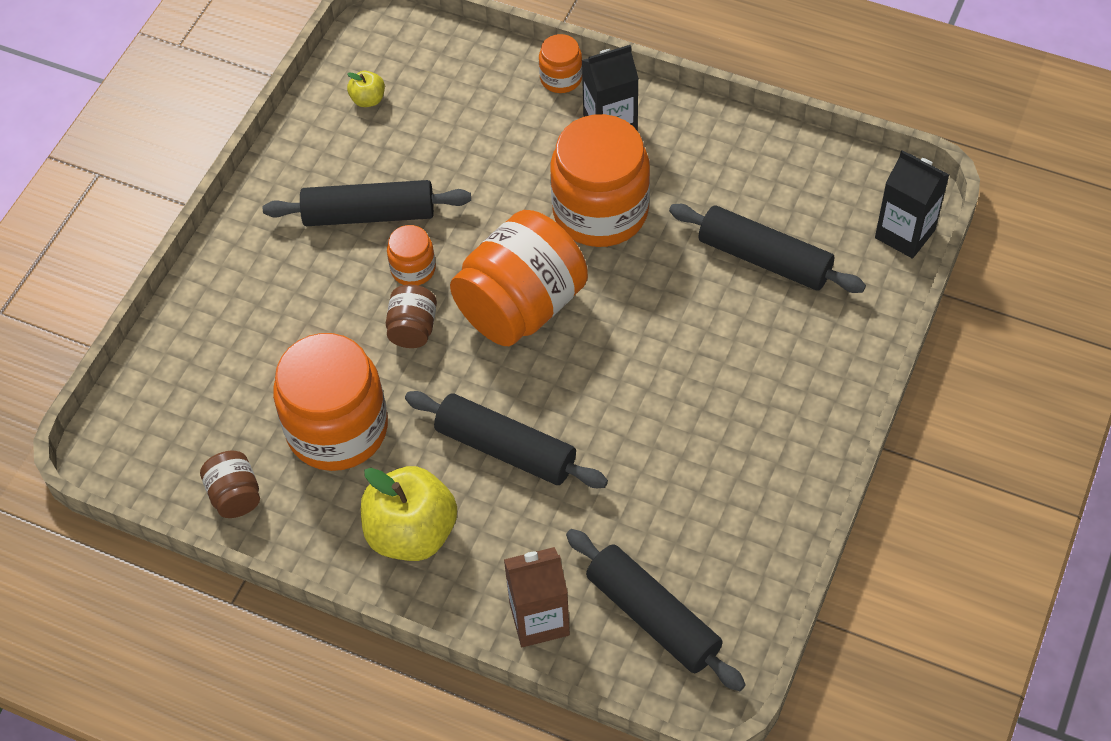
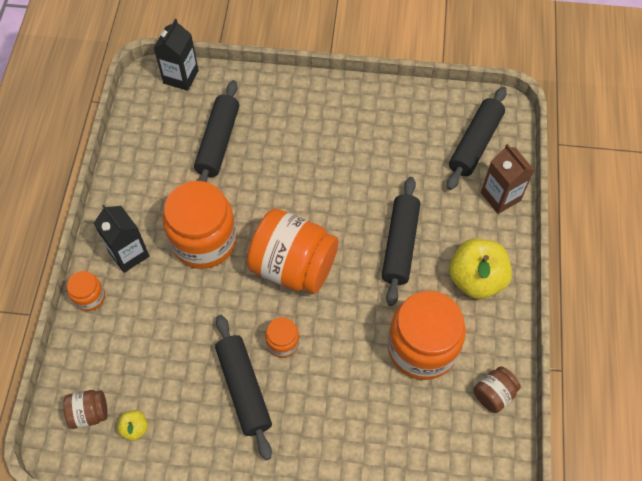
camera: 110 degrees left, 5 degrees up
(413, 329) = (331, 327): brown jar -> brown jar (89, 413)

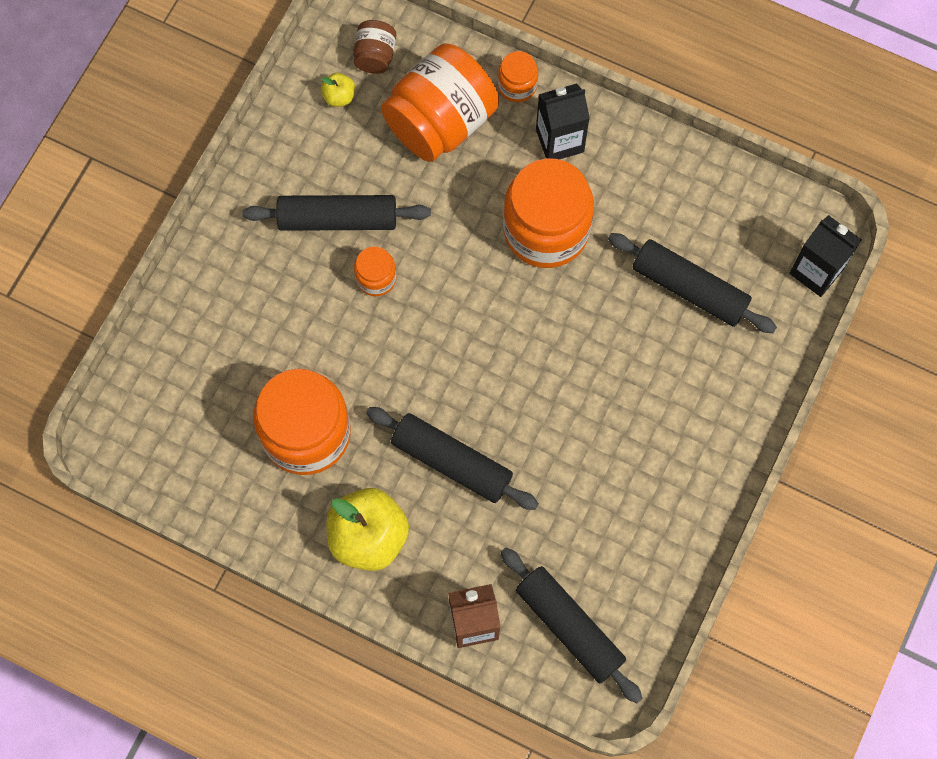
camera: 110 degrees right, 10 degrees up
(293, 266) = (471, 322): orange jar -> orange jar (440, 122)
(493, 394) = (217, 492): brown jar -> none

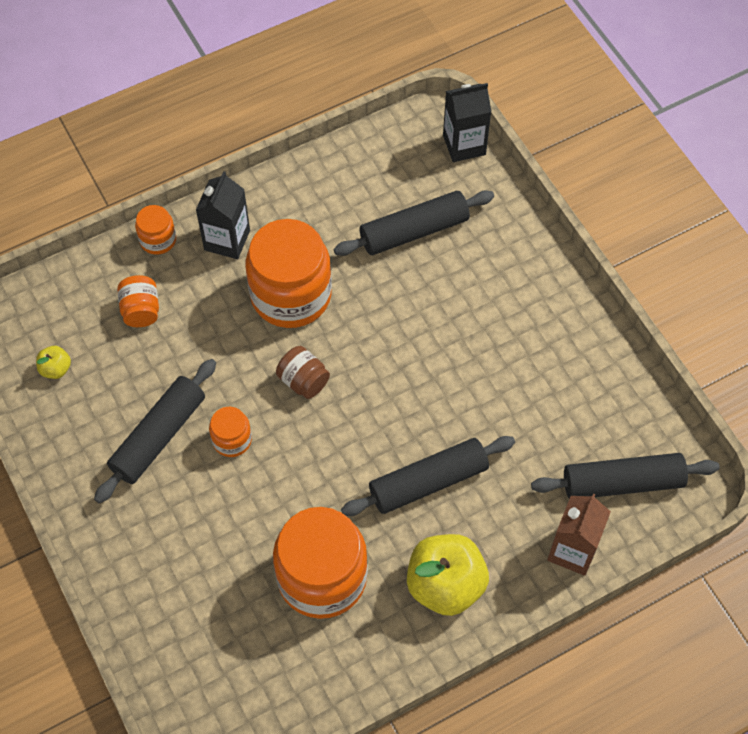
camera: 55 degrees left, 10 degrees down
(375, 56) = (45, 321): brown jar -> brown jar (303, 381)
(440, 122) = (141, 310): orange jar -> orange jar, size x0.47

